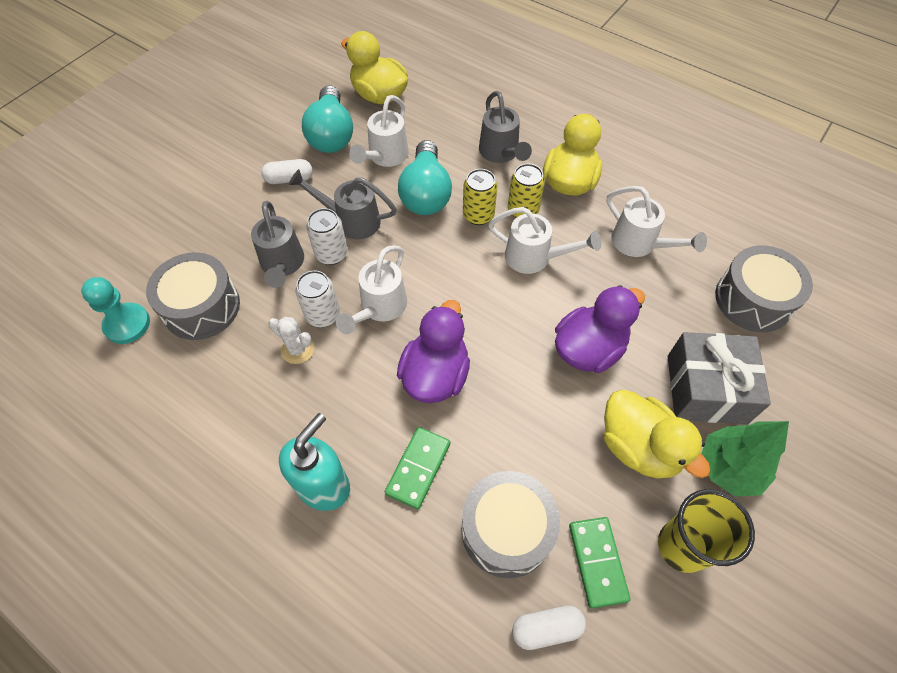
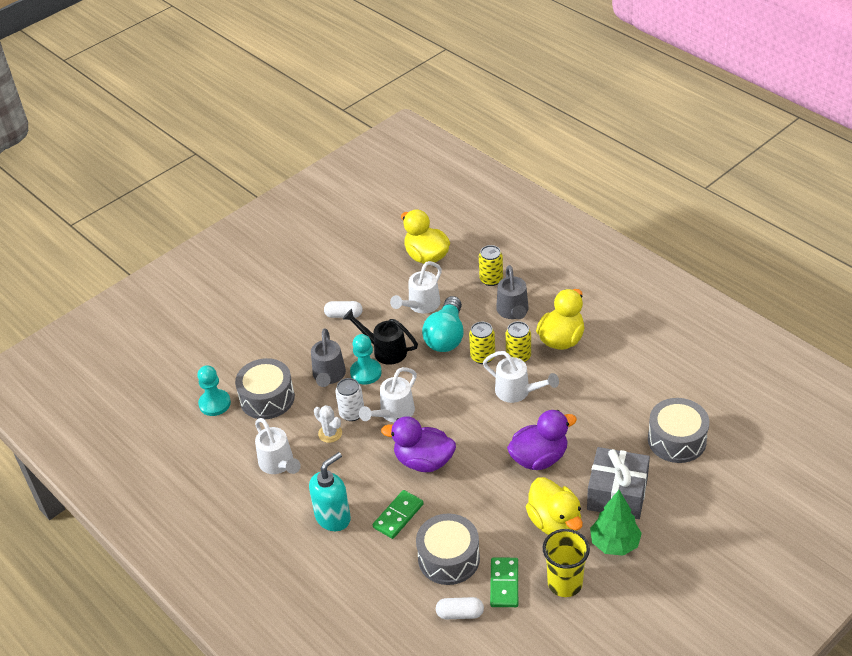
camera: 15 degrees right, 15 degrees down
(331, 134) = (382, 284): turquoise light bulb -> none
(331, 254) = (366, 372): white can -> turquoise pawn
(351, 220) = (385, 350): grey watering can -> black watering can
(435, 375) = (423, 461): purple duck -> purple duck turned 105 degrees counterclockwise
(464, 116) = (491, 279): none -> yellow can
(639, 244) = (602, 391): white watering can -> white watering can (278, 464)

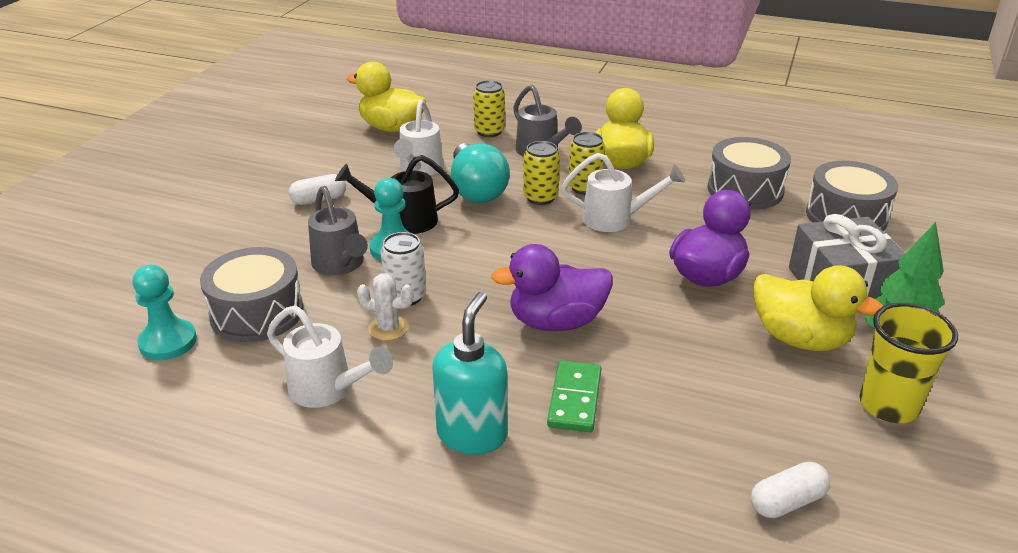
camera: 30 degrees left, 10 degrees down
(393, 413) = (468, 281): white watering can -> none
(448, 558) = (699, 430): grey drum -> grey drum (745, 190)
(504, 584) = (810, 436): green domino -> none

